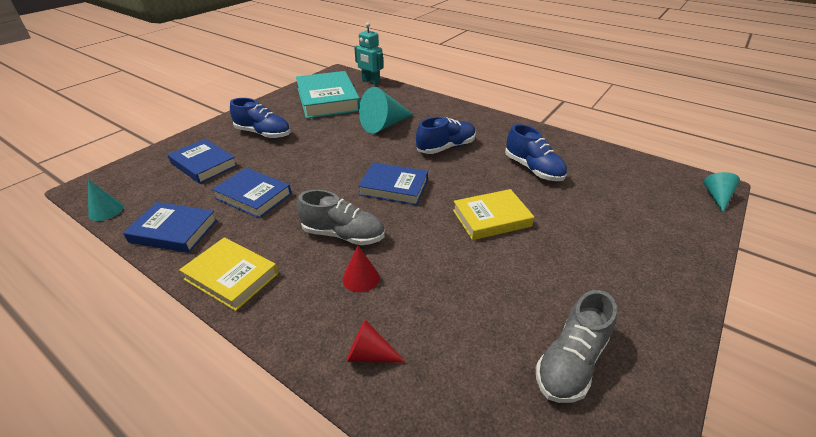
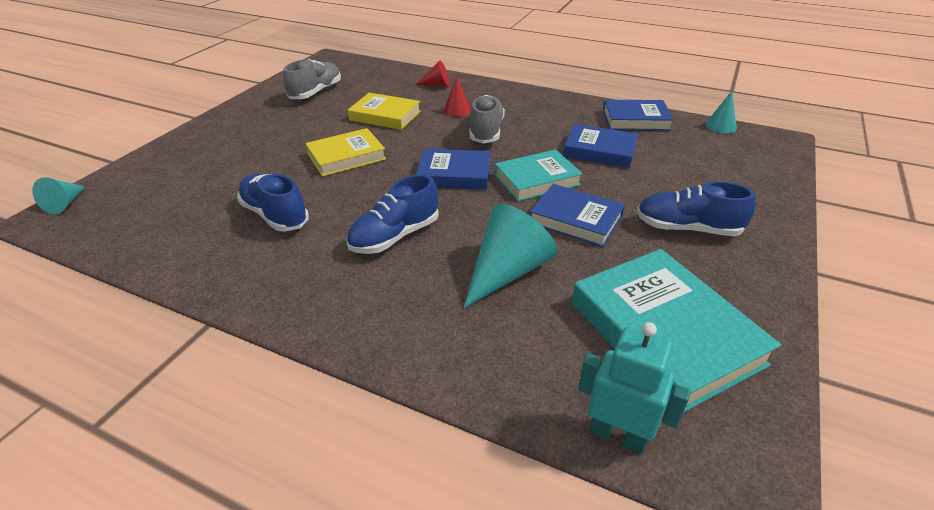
camera: 170 degrees right, 0 degrees up
(204, 164) = (701, 175): blue book -> blue book (576, 220)
(231, 276) = (553, 102): yellow book -> yellow book (385, 116)
(330, 175) = (536, 180): none -> turquoise book
(343, 235) = (486, 131): grey shoe -> grey shoe turned 90 degrees clockwise

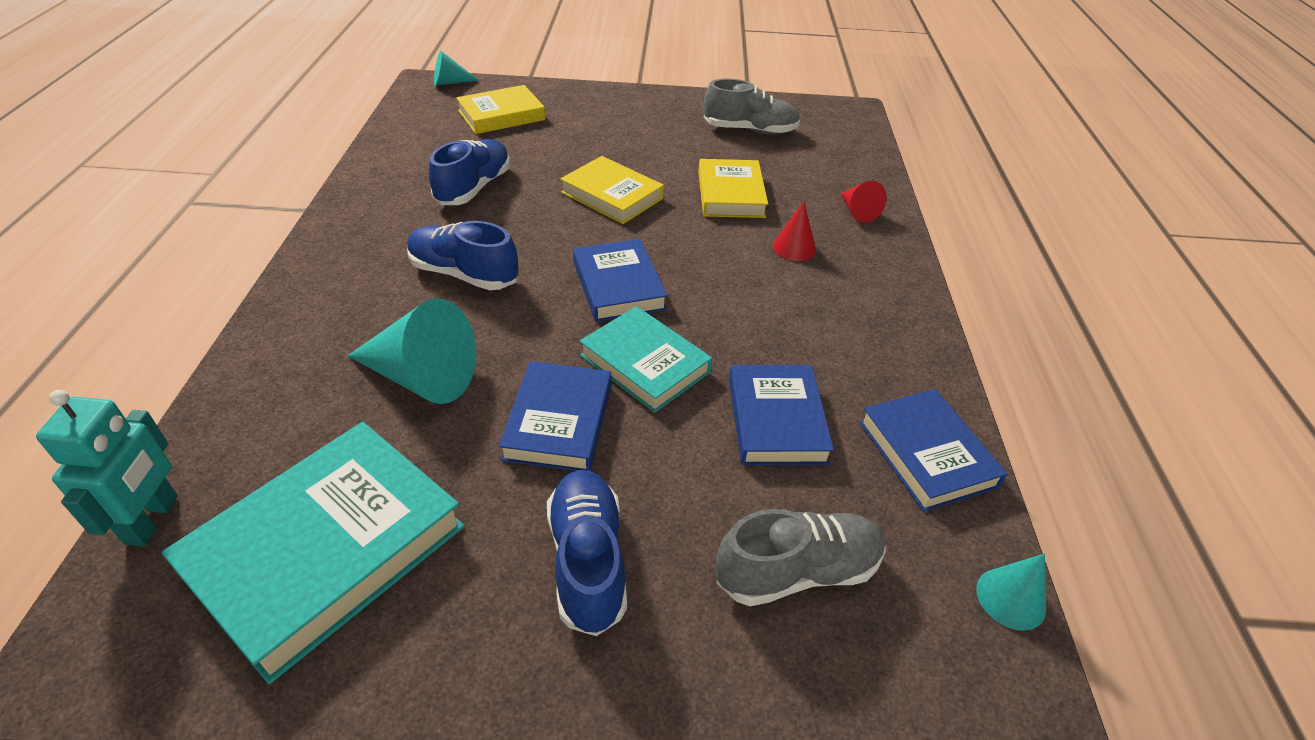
camera: 65 degrees right, 5 degrees up
(168, 184) = (501, 115): none -> yellow book
(486, 131) = (751, 288): grey shoe -> grey shoe (797, 571)

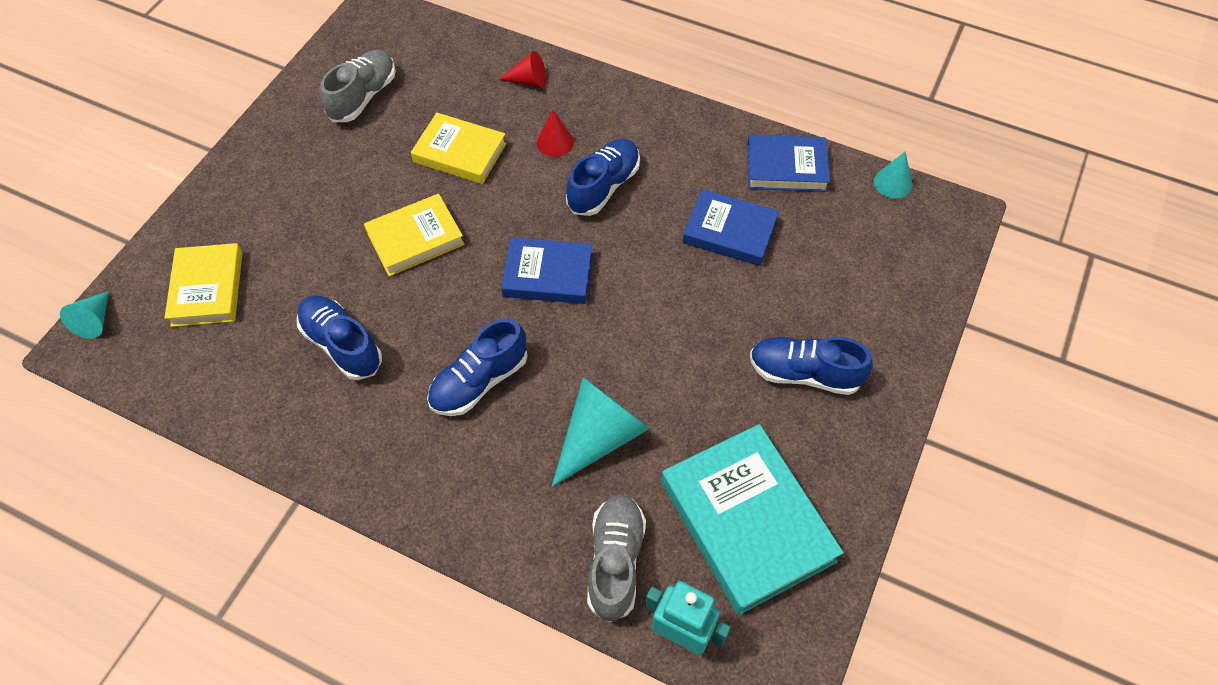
camera: 65 degrees left, 15 degrees up
(559, 422) = (682, 357): blue book -> none
(645, 364) = (645, 287): turquoise book -> none
(762, 296) = (603, 187): none -> blue shoe
(797, 571) = (846, 270): grey shoe -> grey shoe (615, 562)

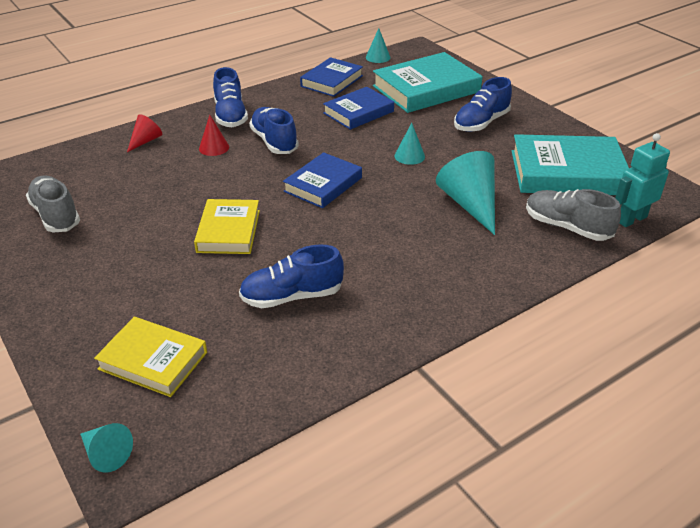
camera: 60 degrees left, 20 degrees down
(460, 153) = (173, 188): yellow book -> none
(479, 381) = (385, 239): blue shoe -> blue shoe (230, 115)
(664, 329) = (409, 156): none -> turquoise cone
(848, 274) = (426, 89): none -> turquoise book

